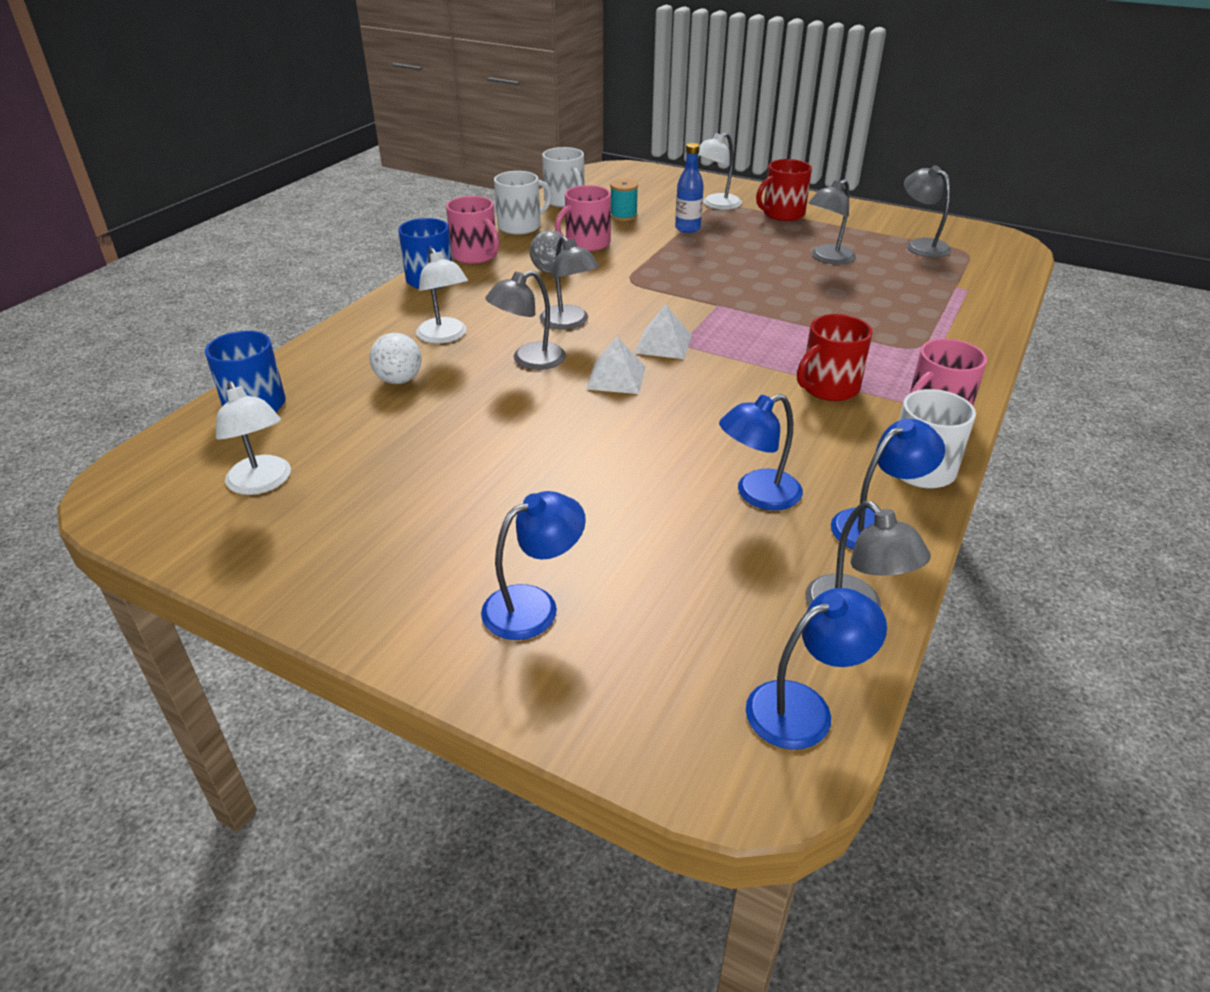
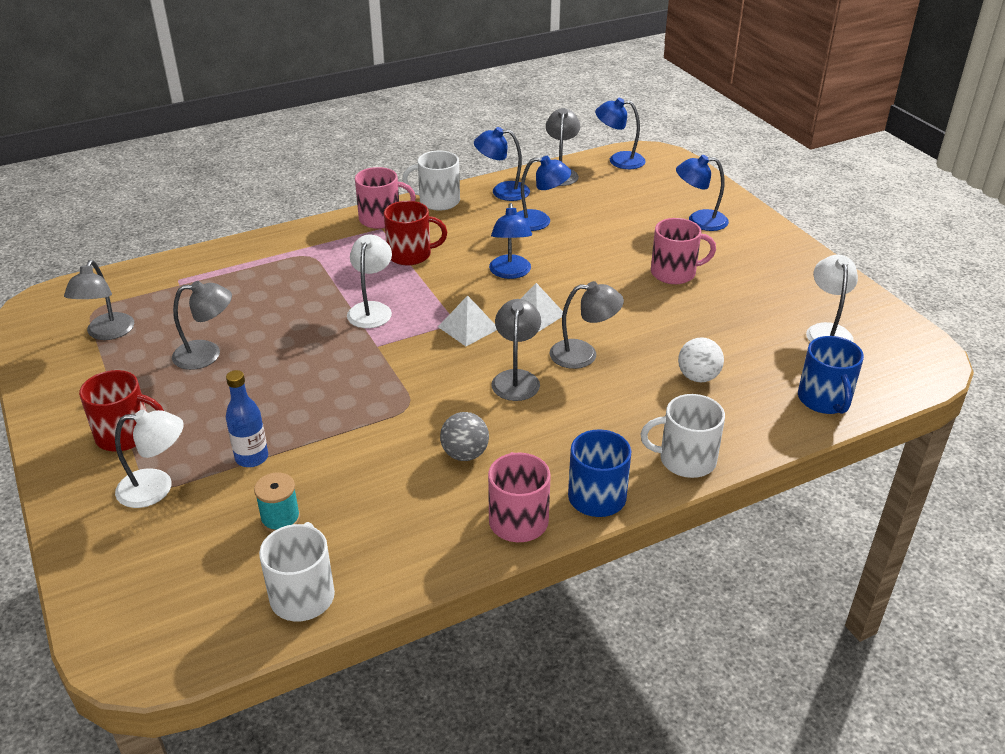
camera: 145 degrees left, 0 degrees up
(445, 336) = (633, 408): white lamp -> white lamp (371, 309)
(520, 226) = (417, 558): white mug -> white mug (686, 460)
(586, 243) = (382, 483): pink mug -> pink mug (674, 273)
(697, 410) = (510, 273): none -> blue lamp

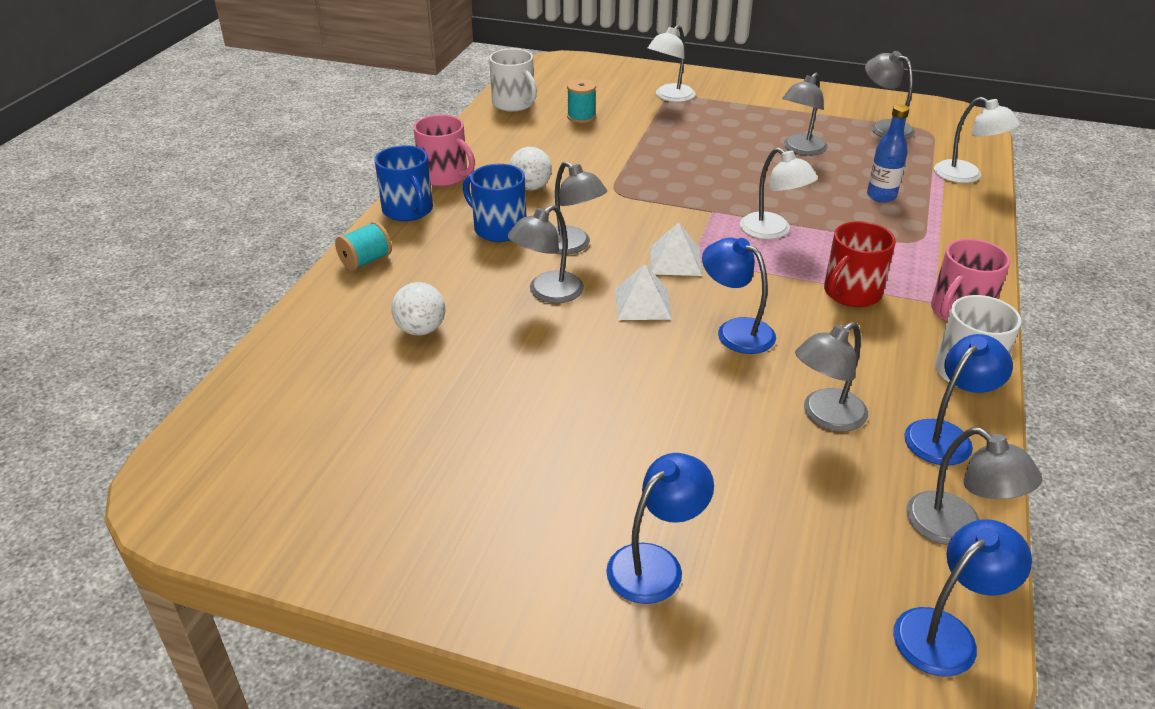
camera: 135 degrees right, 0 degrees up
(125, 435) = (739, 102): red mug -> none
(252, 458) = (651, 127): blue bottle -> blue bottle (881, 196)
(465, 454) = (530, 187): grey ball -> white ball
(539, 221) = (825, 416): blue lamp -> grey lamp
(674, 273) = (578, 440): pink mug -> none
(686, 460) = (366, 261): white mug -> turquoise spool
(824, 400) = (276, 374): blue mug -> blue mug (499, 228)
(827, 331) = (323, 465): white lamp -> white lamp (966, 176)

